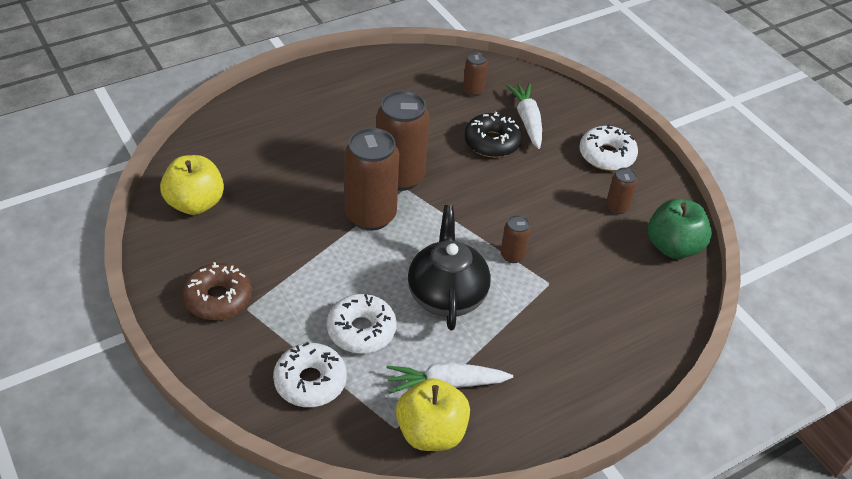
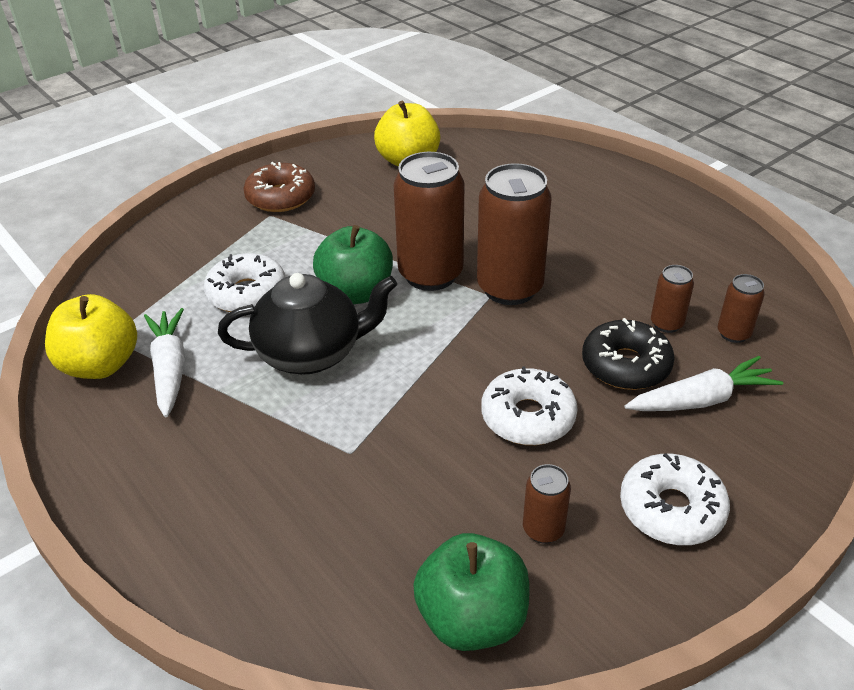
camera: 85 degrees right, 5 degrees down
(310, 381) = (175, 270): white donut -> white donut (528, 417)
(381, 261) = (356, 293): none -> green apple
(512, 255) = (396, 408): brown can -> brown can (666, 324)

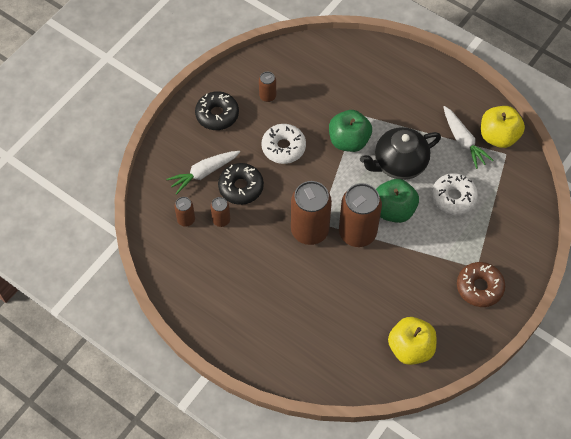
camera: 165 degrees right, 20 degrees up
(472, 618) = (287, 59): green apple -> green apple (349, 141)
(671, 509) = (217, 115): white donut -> black donut

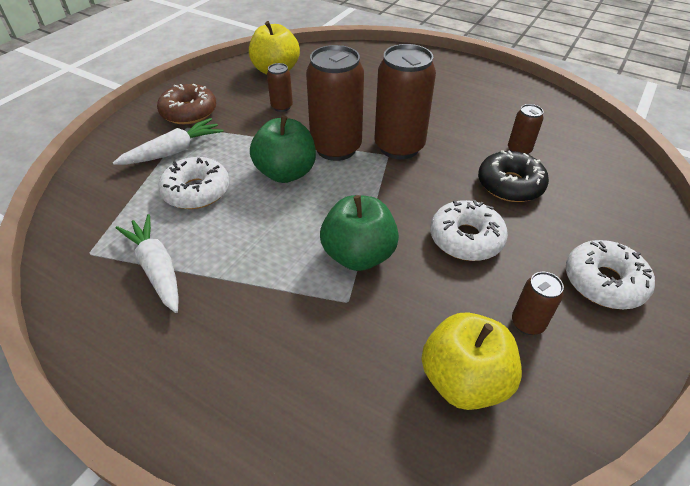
camera: 175 degrees right, 15 degrees down
(186, 220) = (565, 148): brown can -> brown can (282, 107)
(203, 173) = (573, 197): white carrot -> white carrot (174, 151)
(217, 115) = (604, 282): black donut -> white donut
(399, 164) = (274, 227): black teapot -> none
(498, 136) = (90, 280): yellow apple -> yellow apple (463, 380)

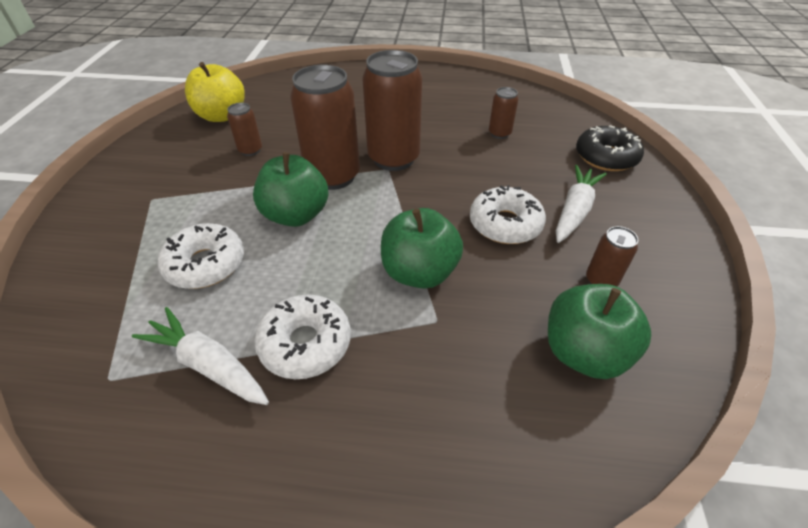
camera: 25 degrees left, 0 degrees up
(174, 151) = (151, 229): white carrot -> white carrot (574, 210)
(189, 112) = (144, 182): brown donut -> none
(463, 380) = (583, 352): yellow apple -> green apple
(510, 185) = (511, 165): black donut -> black donut (606, 157)
(604, 282) = (633, 224): white donut -> white donut (305, 343)

